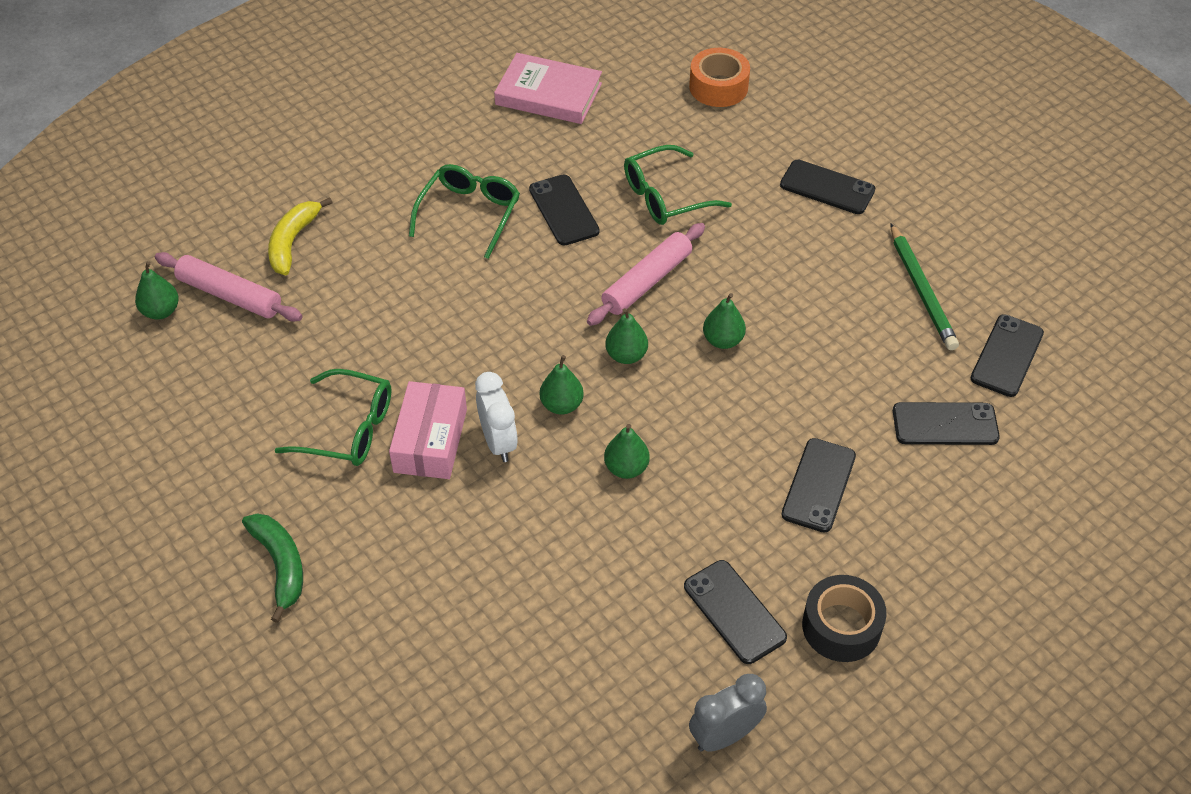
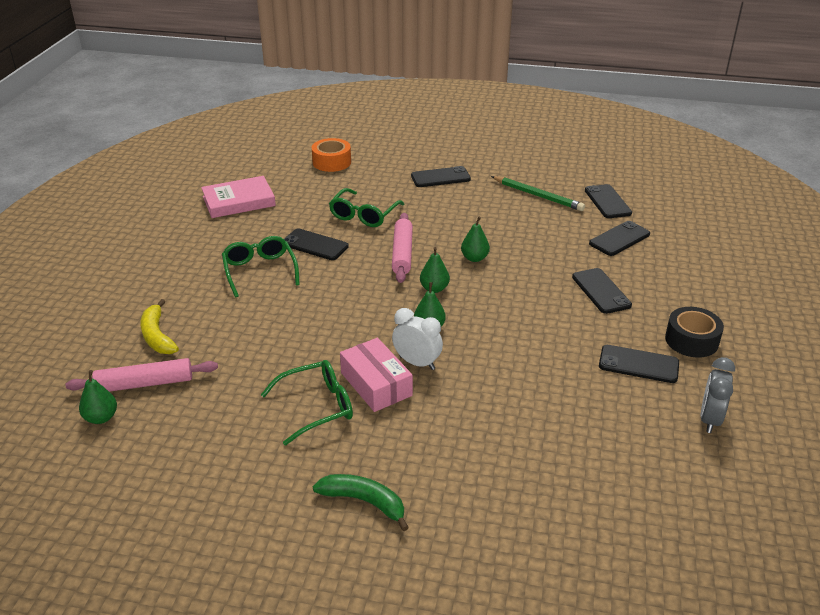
camera: 40 degrees left, 15 degrees down
(626, 468) = (501, 336): green pear -> none

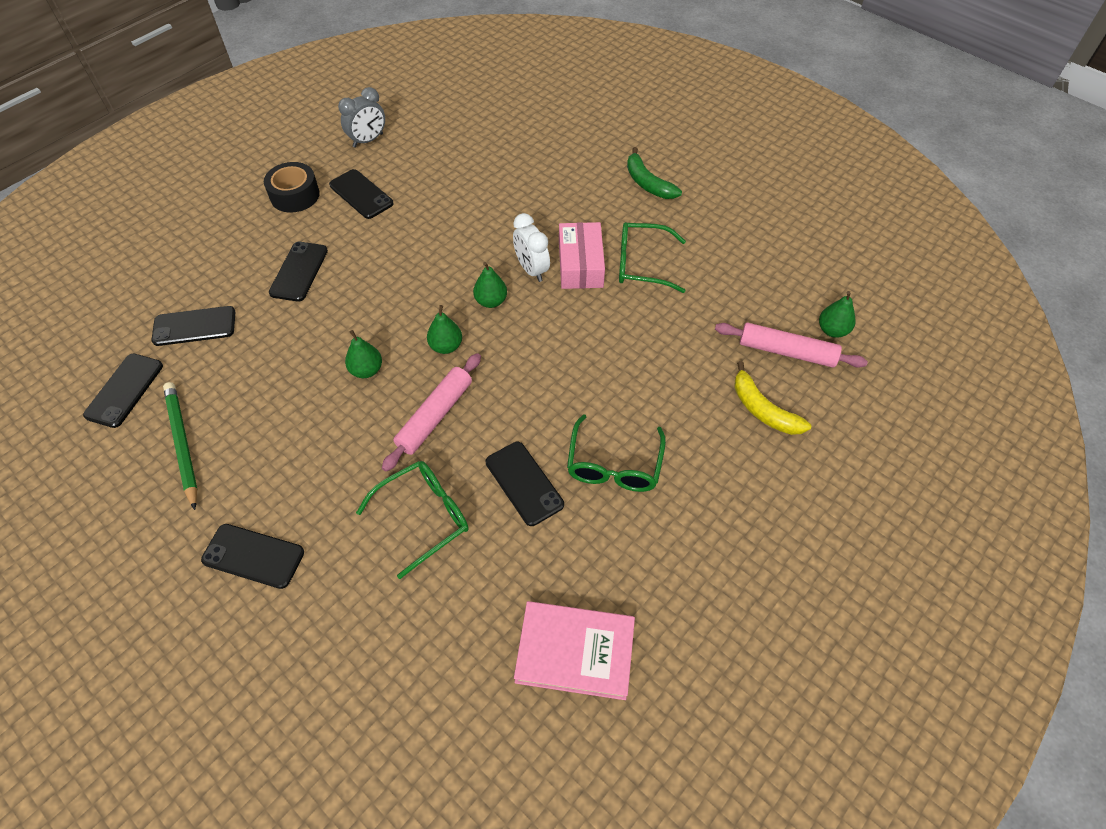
camera: 150 degrees left, 20 degrees up
(157, 336) = (762, 409): yellow banana -> yellow banana turned 135 degrees clockwise
(332, 162) = (369, 702): orange tape -> none

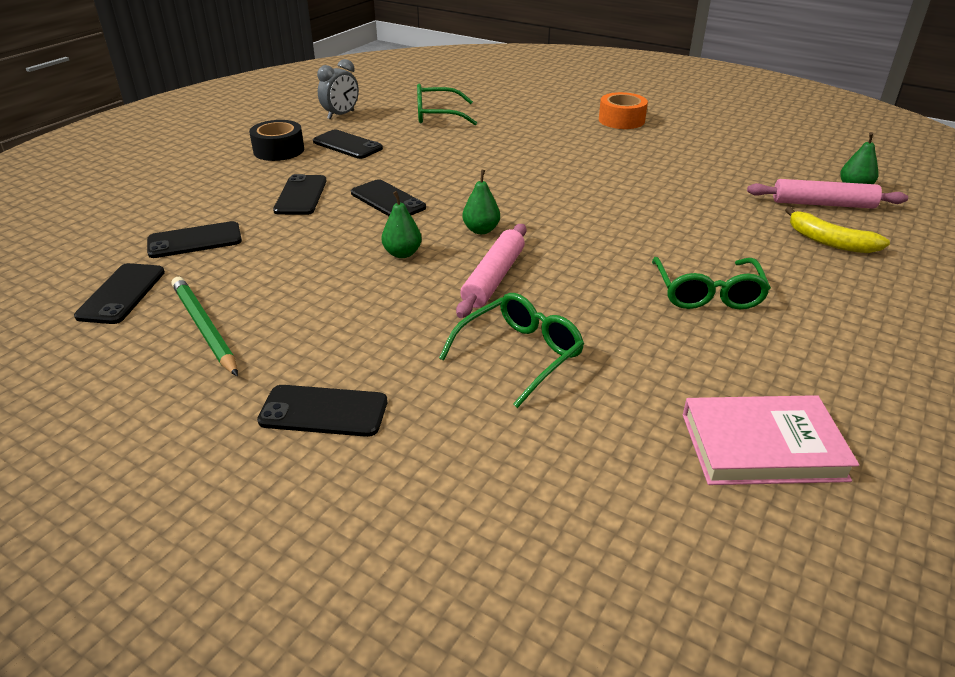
camera: 10 degrees left, 20 degrees down
(491, 301) = (512, 198): green pear -> none
(524, 483) = (619, 316): black phone -> black phone (388, 200)
(531, 270) = (542, 176): white clock -> none
(580, 264) = (588, 169): pink box -> none
(642, 264) = (647, 164): green glasses -> green glasses (437, 115)
(647, 183) = (621, 120): green banana -> orange tape

